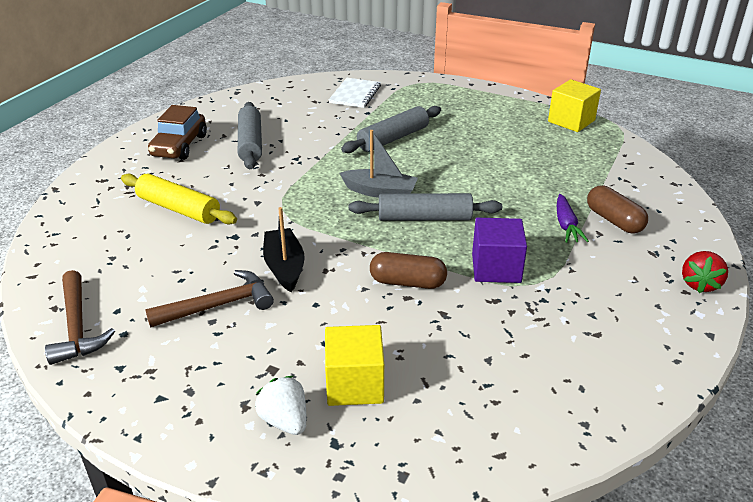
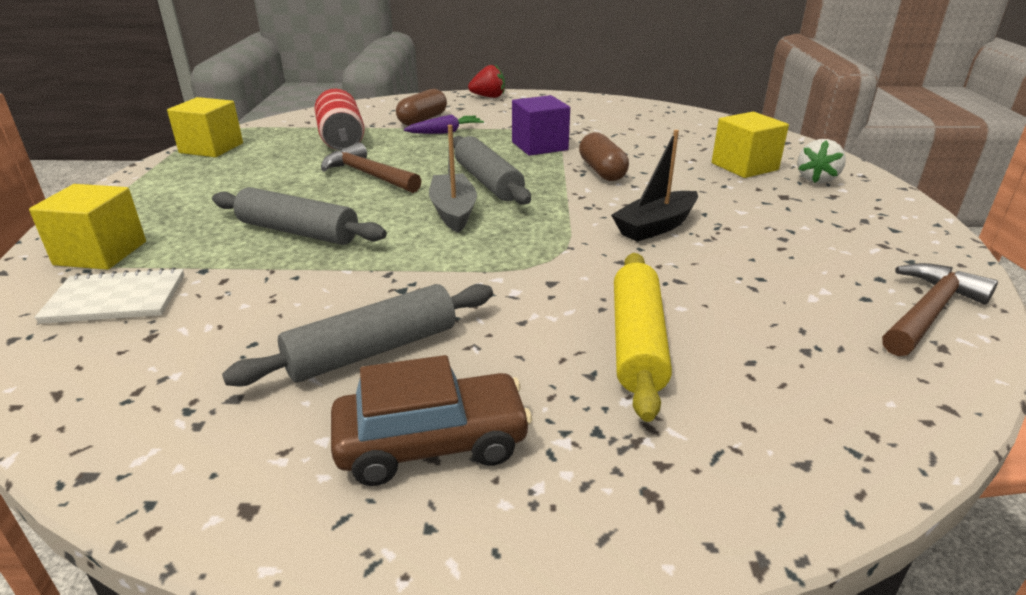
camera: 115 degrees left, 5 degrees down
(218, 305) = (760, 242): brown hammer -> brown hammer (368, 175)
(409, 90) = (101, 253): none -> yellow cube
(566, 171) = (341, 140): none -> red can

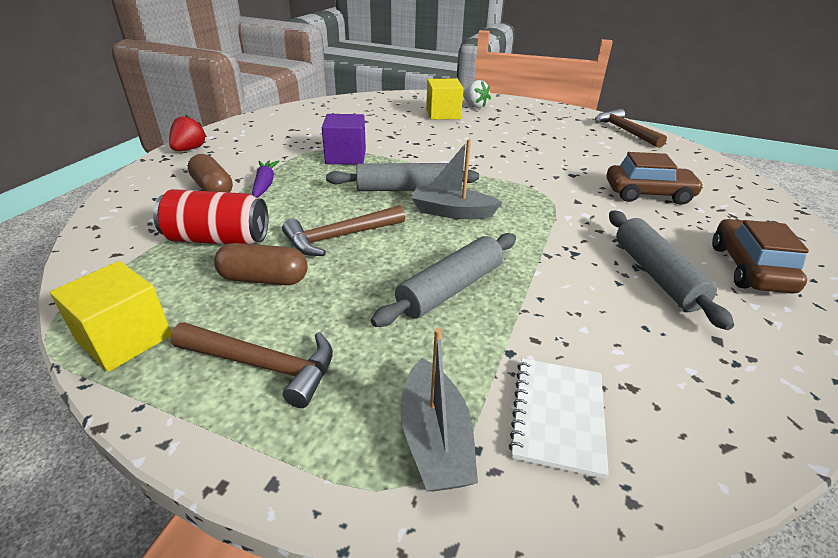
camera: 70 degrees left, 5 degrees up
(101, 253) = (435, 439): yellow cube -> grey boat
(185, 187) = (263, 365): none -> brown hammer
(602, 171) = (416, 149): brown capsule -> brown capsule (264, 279)
(637, 342) = (648, 194): yellow rolling pin -> brown car
(655, 226) = (514, 156): black boat -> none

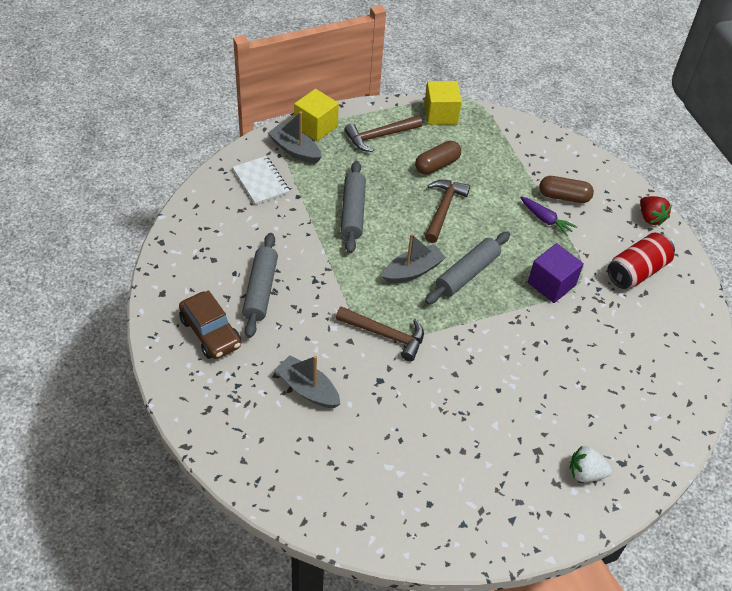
camera: 135 degrees right, 15 degrees up
(218, 239) = (494, 170): red can -> red can (637, 271)
(443, 114) = (586, 422): yellow cube -> yellow cube (316, 126)
(625, 131) = (396, 525): brown hammer -> brown hammer (385, 335)
(648, 194) = (308, 389): brown car -> grey boat
(656, 275) = (260, 290): grey rolling pin -> grey rolling pin turned 60 degrees clockwise

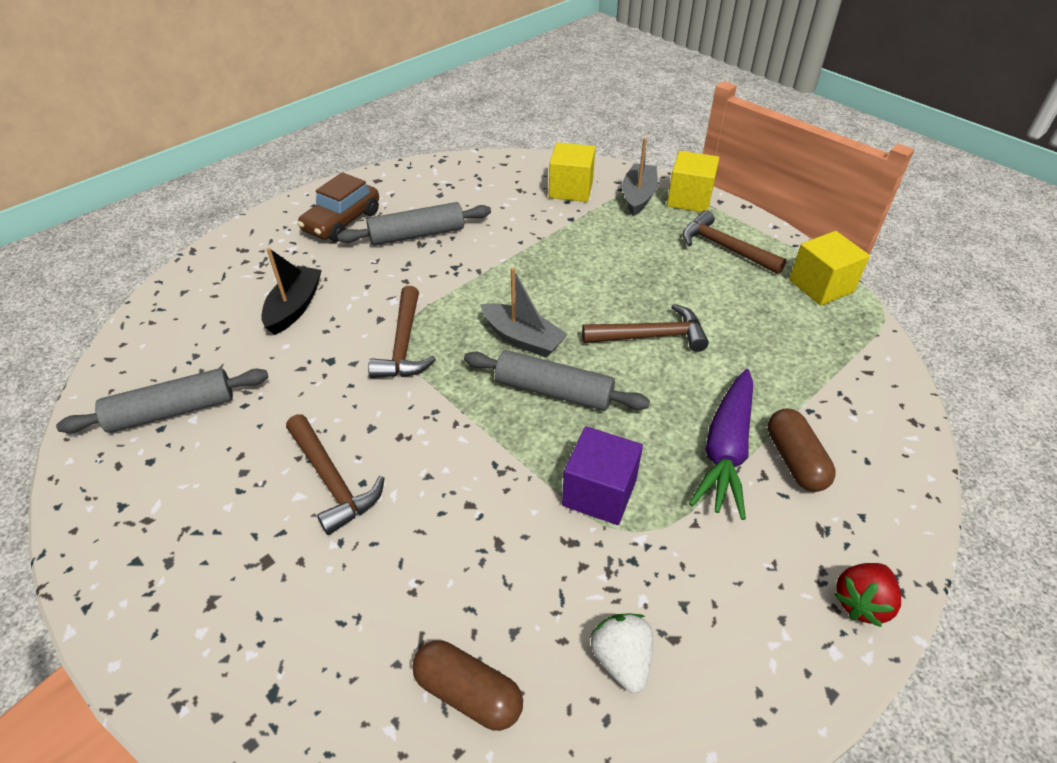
camera: 70 degrees right, 5 degrees down
(261, 181) = (571, 189): white notebook -> yellow cube
(308, 389) = (294, 307): grey boat -> black boat
(353, 212) = (580, 263): grey rolling pin -> grey rolling pin (172, 411)
(437, 165) = (725, 308): brown capsule -> brown capsule (468, 693)
(490, 404) = (332, 480): none -> brown hammer
(545, 220) = (725, 450): purple carrot -> purple carrot, size x1.71
(585, 473) = (239, 640): white strawberry -> white strawberry (621, 659)
(637, 271) = (713, 611): red can -> none

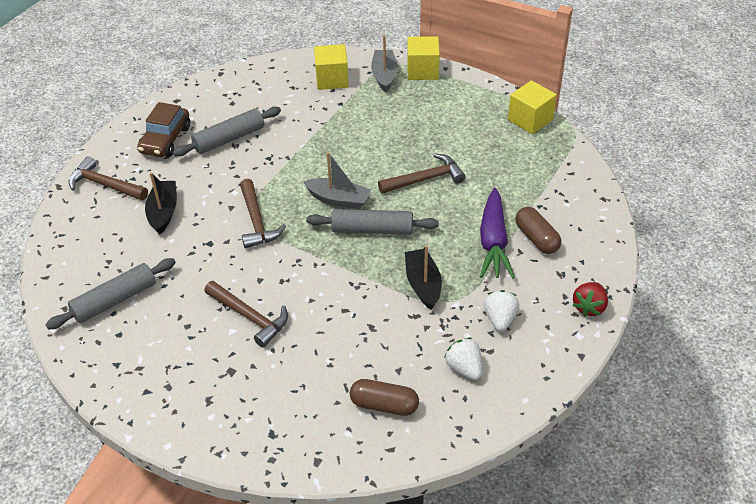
camera: 15 degrees left, 0 degrees up
(599, 492) = (423, 284): purple cube -> black boat
(704, 584) = (500, 319): none -> white strawberry
(725, 248) = (458, 104): brown hammer -> brown hammer (105, 185)

